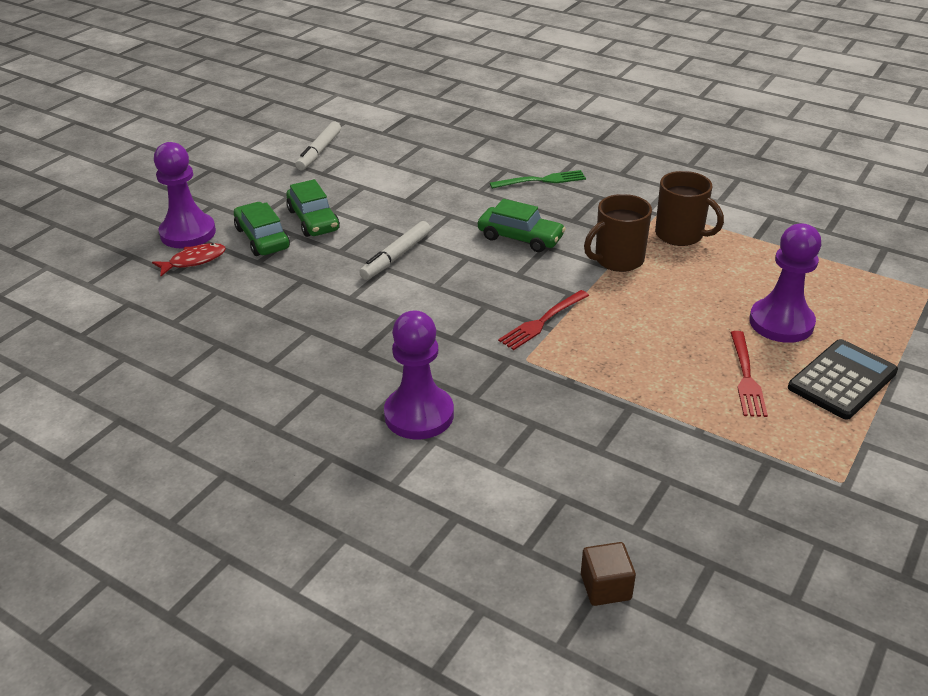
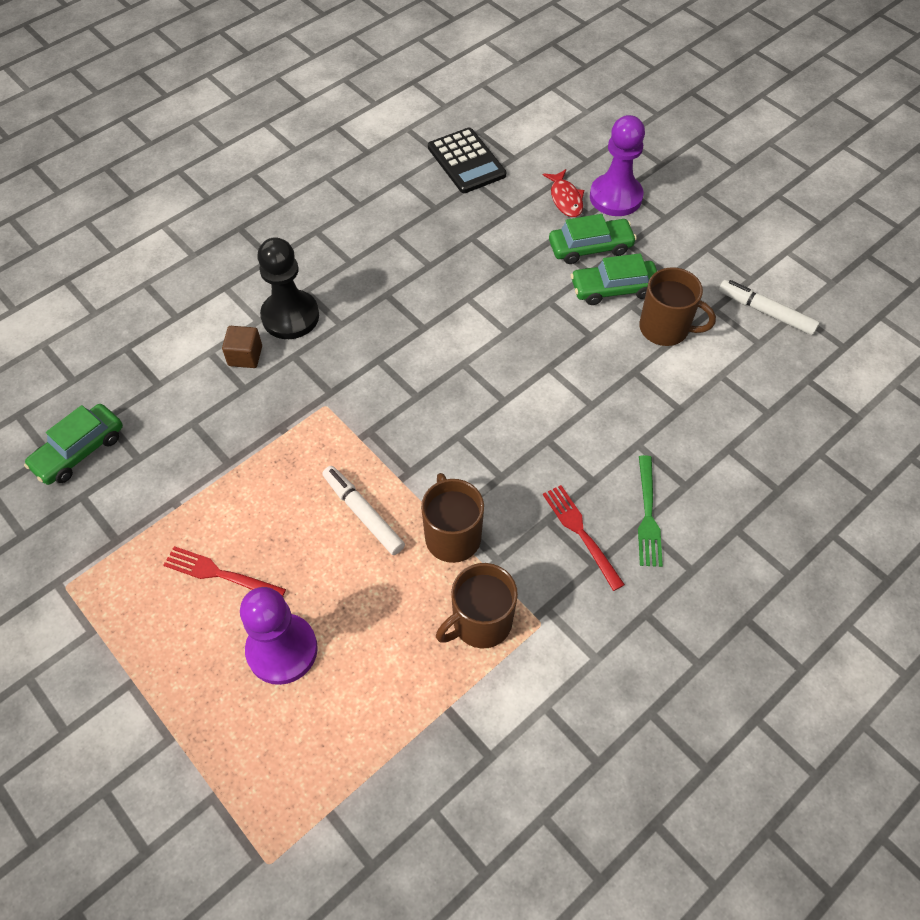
camera: 105 degrees right, 20 degrees up
(353, 191) = (665, 328): none -> brown mug
(396, 257) = (524, 343): white marker -> white marker (363, 513)
(419, 415) = (290, 316): purple pawn -> black pawn
(520, 238) = (525, 456): green car -> green car (79, 451)
(542, 321) = (373, 434): red fork -> red fork (581, 533)
(605, 587) = (69, 383): brown cube -> brown cube (245, 356)
(842, 380) = (175, 660): black calculator -> black calculator (466, 161)

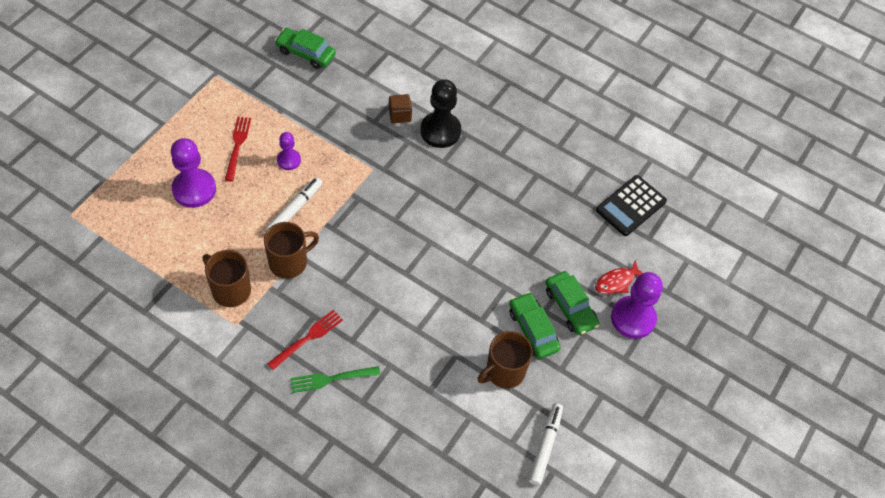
camera: 70 degrees right, 0 degrees up
(273, 507) = (289, 160): none -> purple pawn
(665, 328) = (504, 371): brown mug -> brown mug turned 45 degrees clockwise

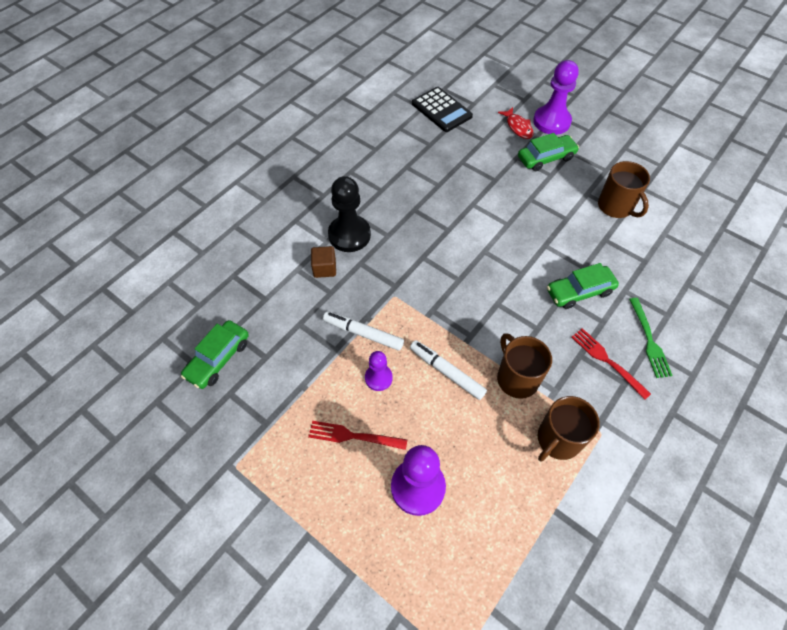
camera: 80 degrees left, 0 degrees up
(533, 330) = (571, 184): green car -> green car (579, 291)
(545, 446) = (679, 186): white marker -> white marker (363, 333)

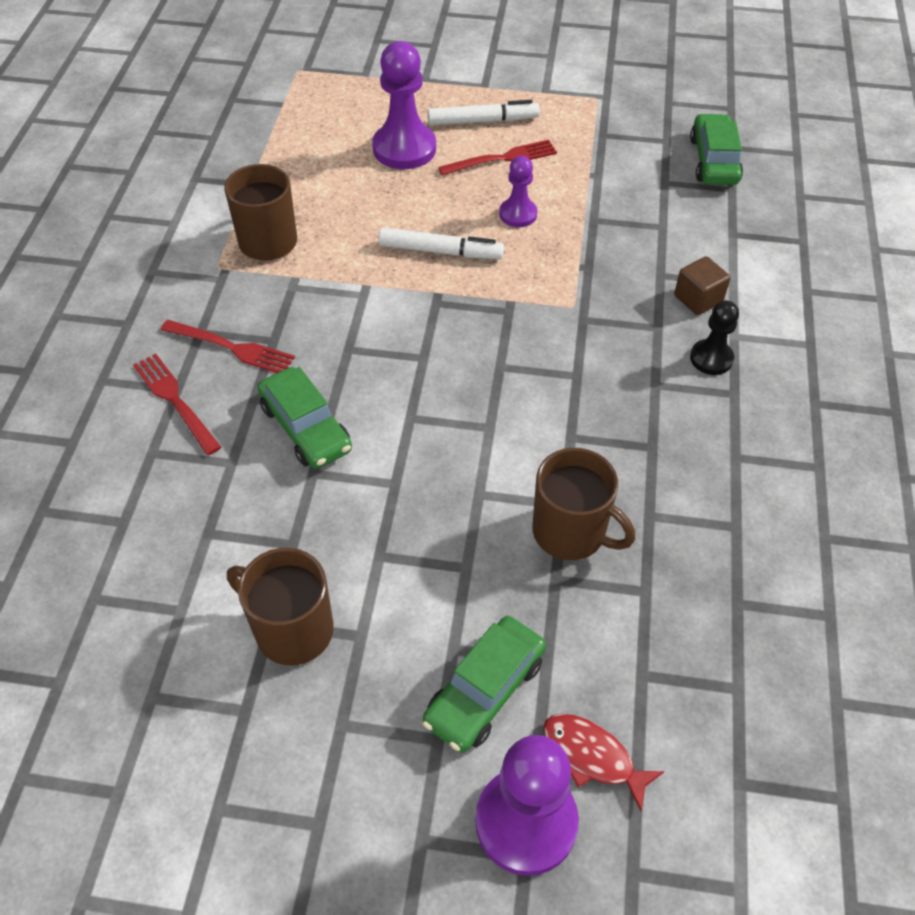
camera: 150 degrees right, 5 degrees down
(349, 235) = (711, 358): black pawn -> black pawn, size x0.56
(363, 333) = (575, 248): white marker -> white marker (483, 121)
(441, 110) = (791, 718): black calculator -> none
(517, 378) = (348, 280): brown mug -> brown mug (571, 532)
(579, 291) = (306, 428): green car -> green car turned 105 degrees clockwise
(649, 340) = (175, 401): green fork -> red fork

